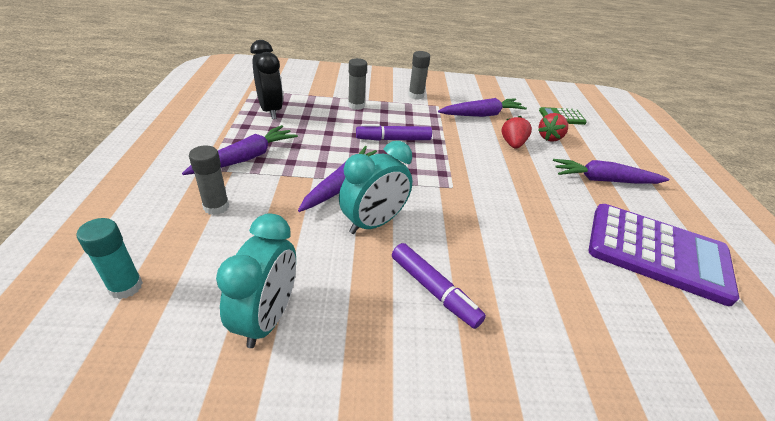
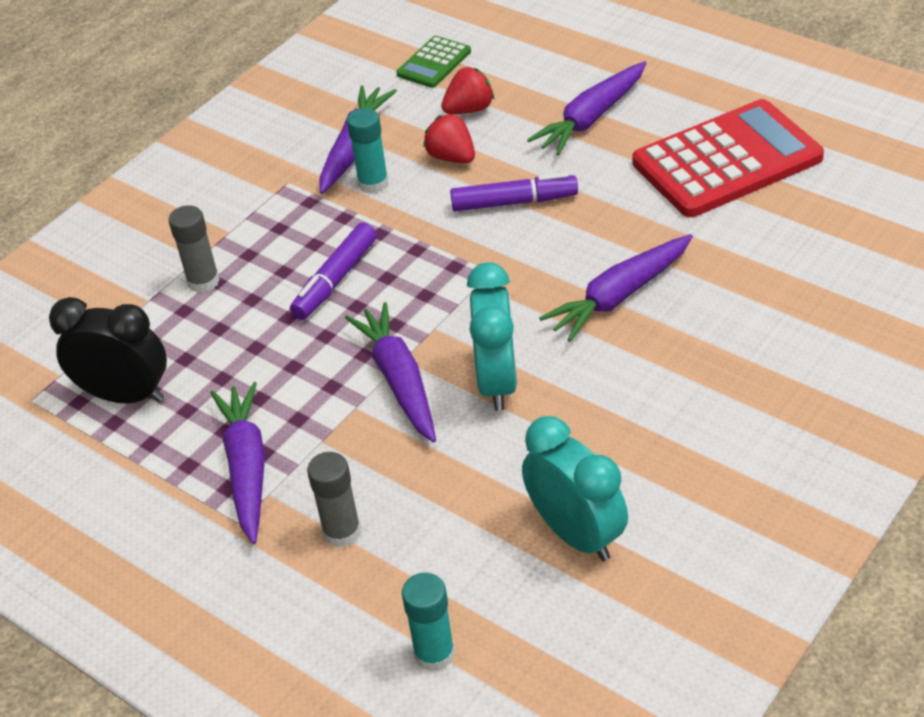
camera: 45 degrees left, 5 degrees up
(416, 95) = (235, 194): grey glue stick -> none
(434, 290) = (640, 378): purple marker -> purple marker (514, 202)
(466, 127) = (373, 183): none -> turquoise glue stick
(491, 249) = (619, 296): none -> purple carrot
(549, 137) = (469, 109): red strawberry -> red strawberry turned 105 degrees counterclockwise
(657, 252) = (727, 161): purple calculator -> red calculator

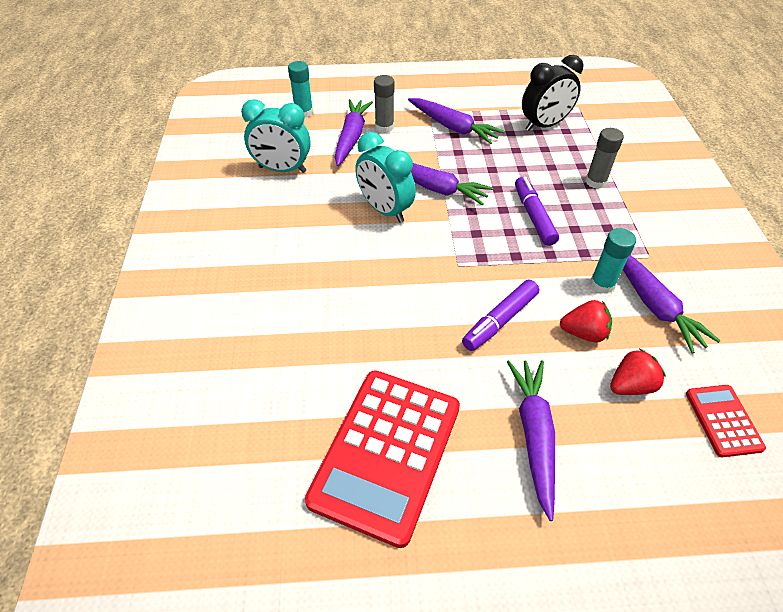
camera: 135 degrees right, 5 degrees up
(434, 63) = (723, 420): green calculator -> red calculator
(469, 109) = (630, 385): red strawberry -> red strawberry turned 135 degrees counterclockwise
(619, 296) = (365, 290): purple carrot -> purple carrot (351, 137)

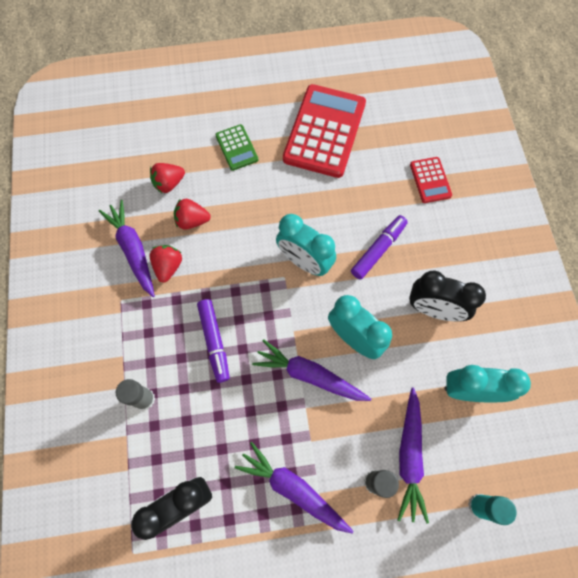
camera: 175 degrees right, 20 degrees up
(293, 226) = (433, 309): none -> black clock
(433, 278) = (304, 262): none -> turquoise clock
(499, 320) = (253, 226): purple marker -> purple marker (378, 250)
(534, 435) = (236, 148): purple carrot -> green calculator
(602, 284) = (168, 266): turquoise glue stick -> red strawberry
(723, 420) = (117, 165): red calculator -> red calculator (430, 180)

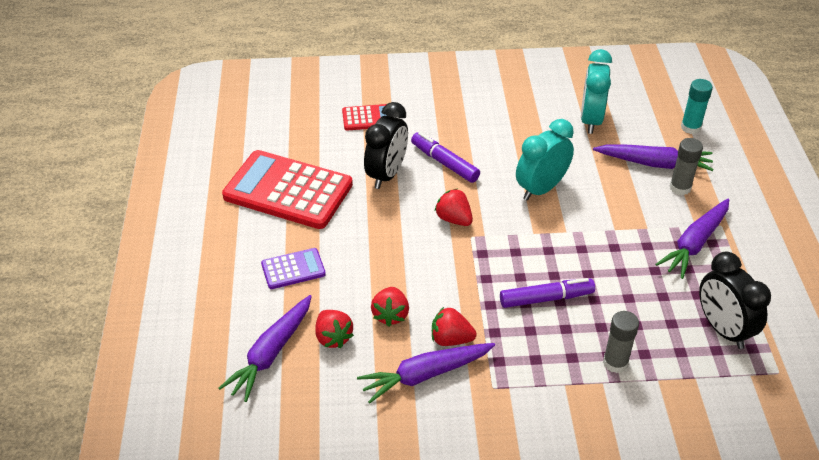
camera: 85 degrees left, 25 degrees down
(236, 148) = (293, 269): green calculator -> purple calculator
(304, 262) = (454, 219): turquoise clock -> red strawberry
(309, 375) = (581, 224): purple carrot -> purple carrot (271, 353)
(433, 309) = (512, 132): black clock -> black clock (387, 174)

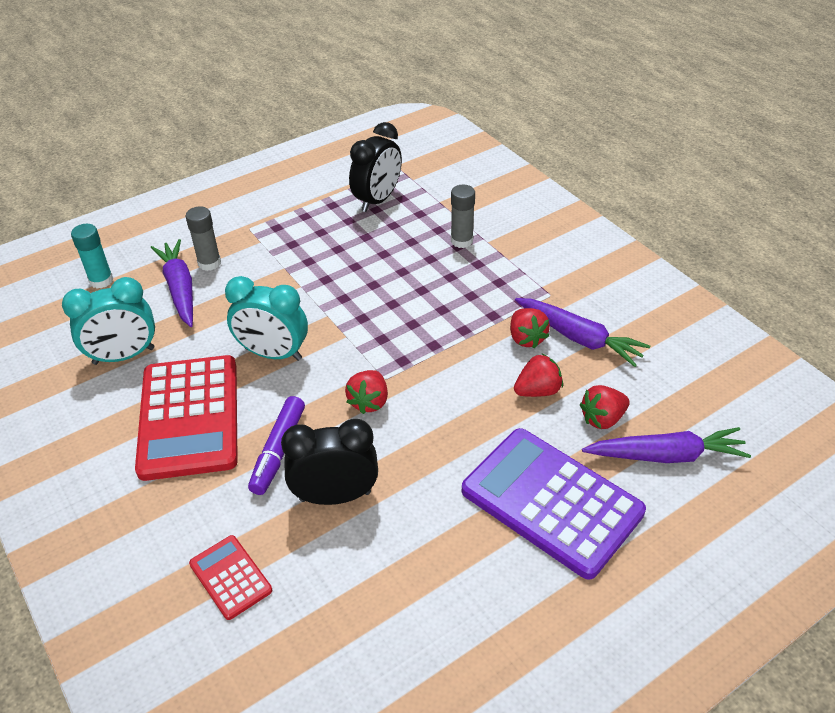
camera: 120 degrees left, 0 degrees up
(288, 190) = (435, 586): red calculator -> red calculator (189, 417)
(293, 269) = (551, 501): purple calculator -> purple calculator, size x2.10
(333, 337) = (602, 419): red strawberry -> red strawberry turned 150 degrees counterclockwise
(546, 298) = (426, 299): purple marker -> none
(694, 244) = (285, 236): purple carrot -> none

